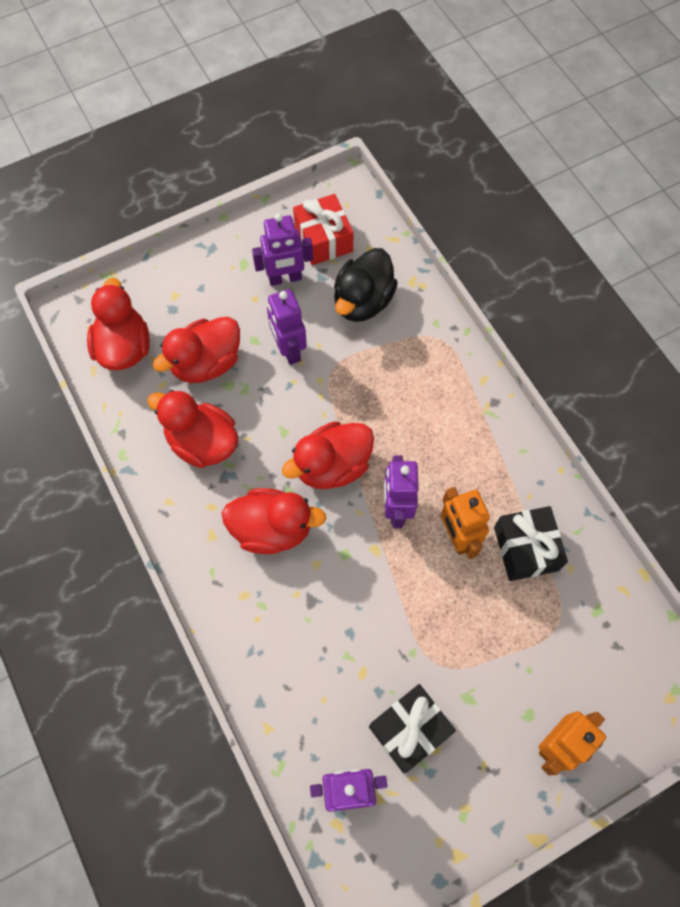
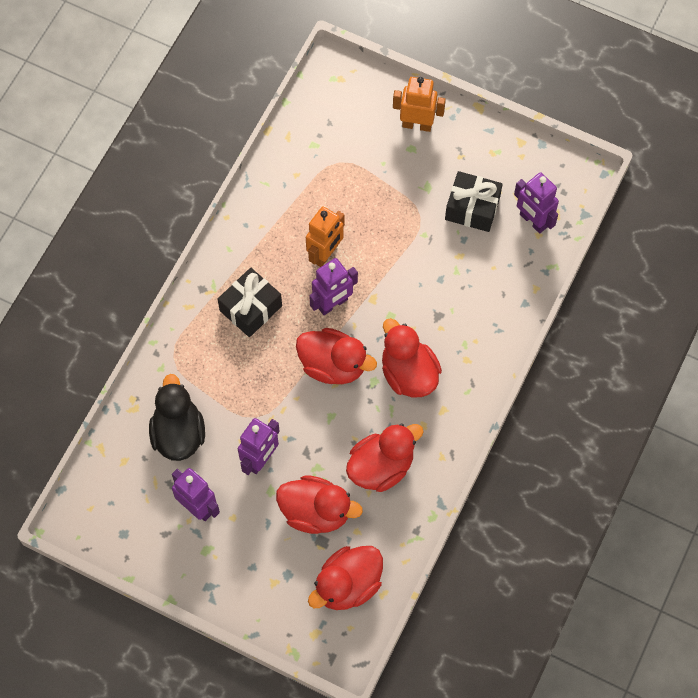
camera: 125 degrees left, 0 degrees up
(202, 442) = (381, 467): red duck -> red duck turned 120 degrees counterclockwise
(323, 239) = (139, 503): red gift -> none
(363, 301) = (178, 433): black duck -> black duck turned 90 degrees counterclockwise
(526, 548) = (302, 208): black gift -> black gift (250, 308)

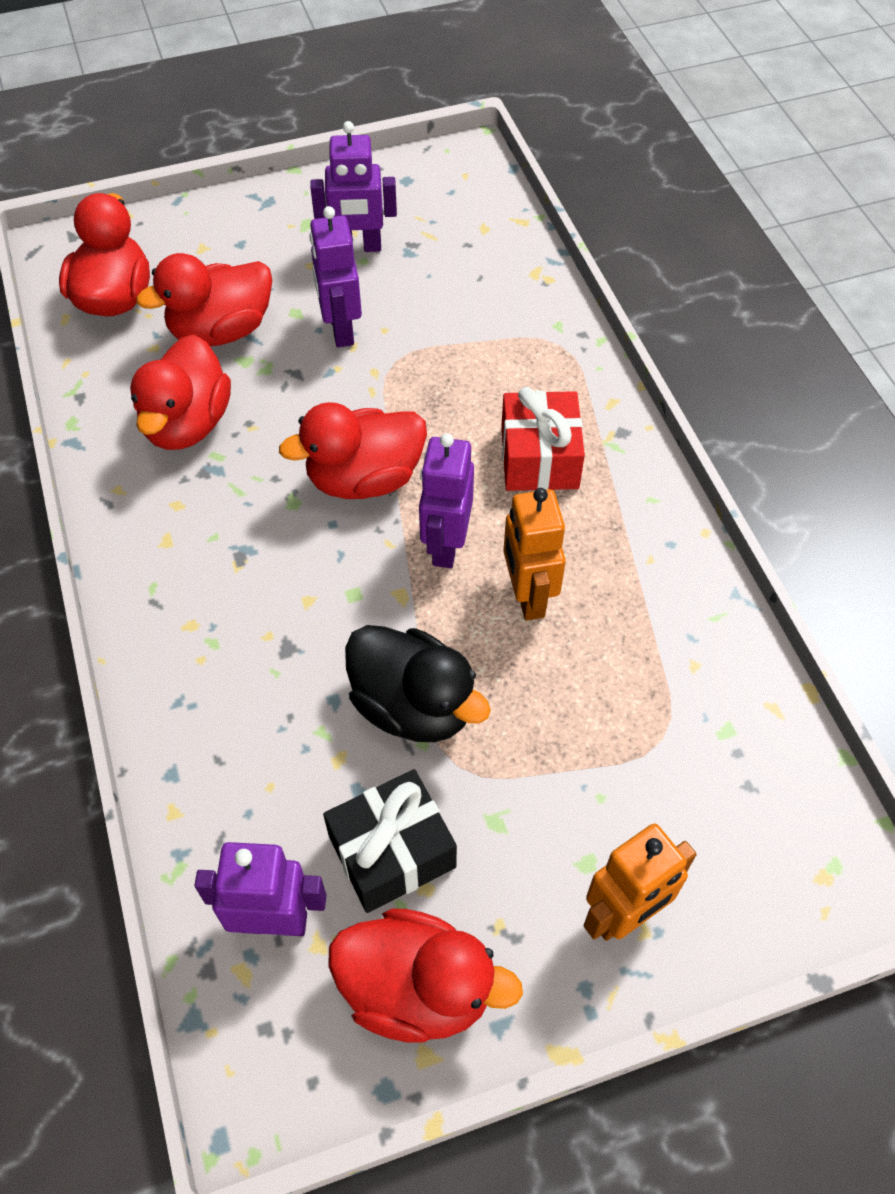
camera: 135 degrees right, 10 degrees down
(178, 433) = (460, 287): black duck -> black duck (413, 705)
(250, 308) = (539, 458): black gift -> red gift
(408, 373) = (256, 545): red duck -> red duck (417, 988)

